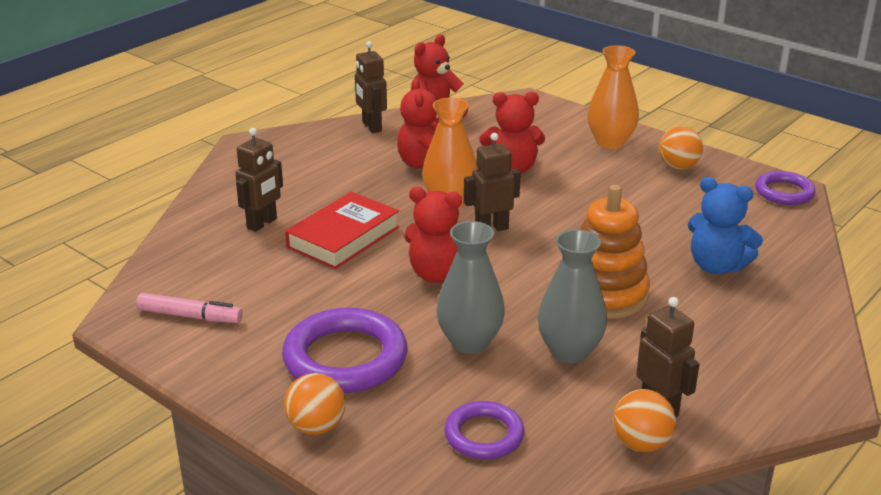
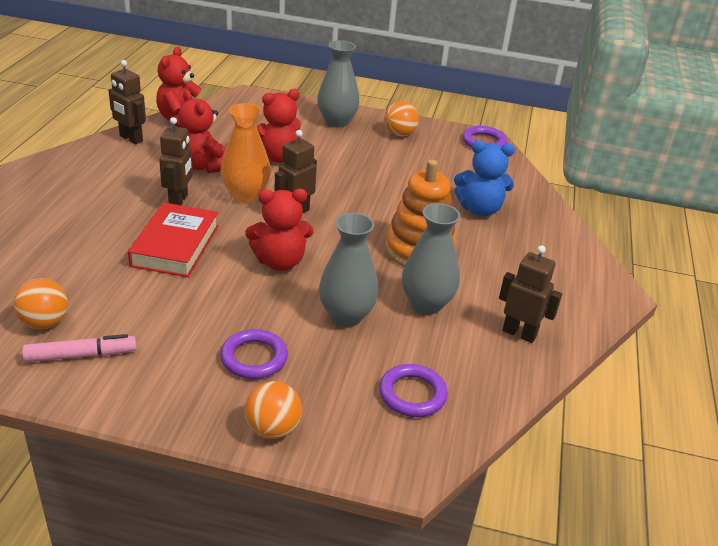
camera: 30 degrees left, 5 degrees up
(262, 223) = (90, 248): brown robot -> brown robot (179, 201)
(345, 358) = (254, 358): purple ring -> purple ring, size x0.59
(610, 142) = (336, 122): orange vase -> grey vase
(641, 444) = (527, 366): orange ball -> orange ball (44, 323)

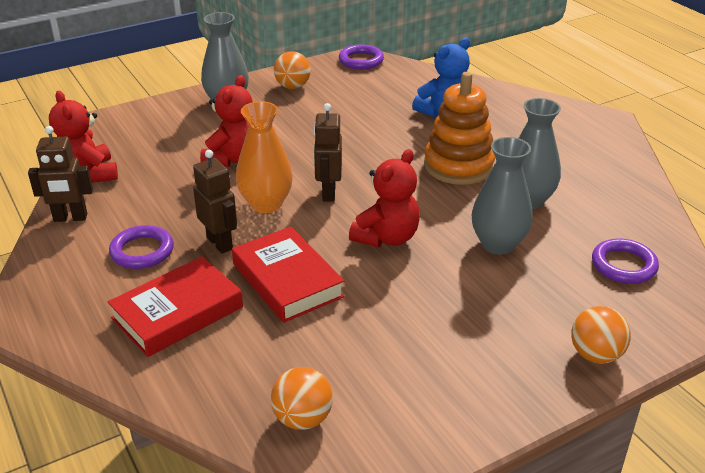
camera: 40 degrees left, 0 degrees up
(80, 355) = (380, 418): pink marker -> none
(90, 223) = (177, 312): none -> red book
(203, 166) = (185, 202): red teddy bear -> none
(254, 358) = (498, 318): purple ring -> purple ring (142, 251)
(519, 333) = (606, 182): brown robot -> none

